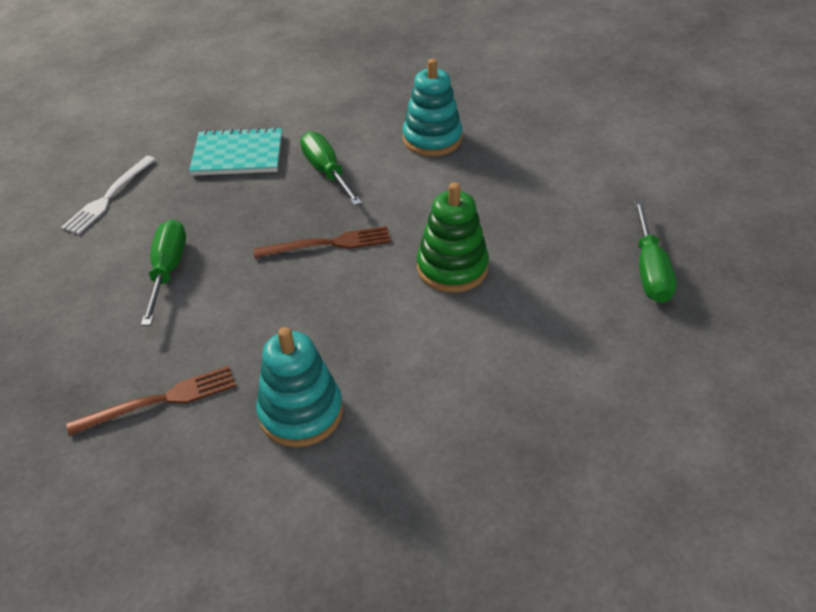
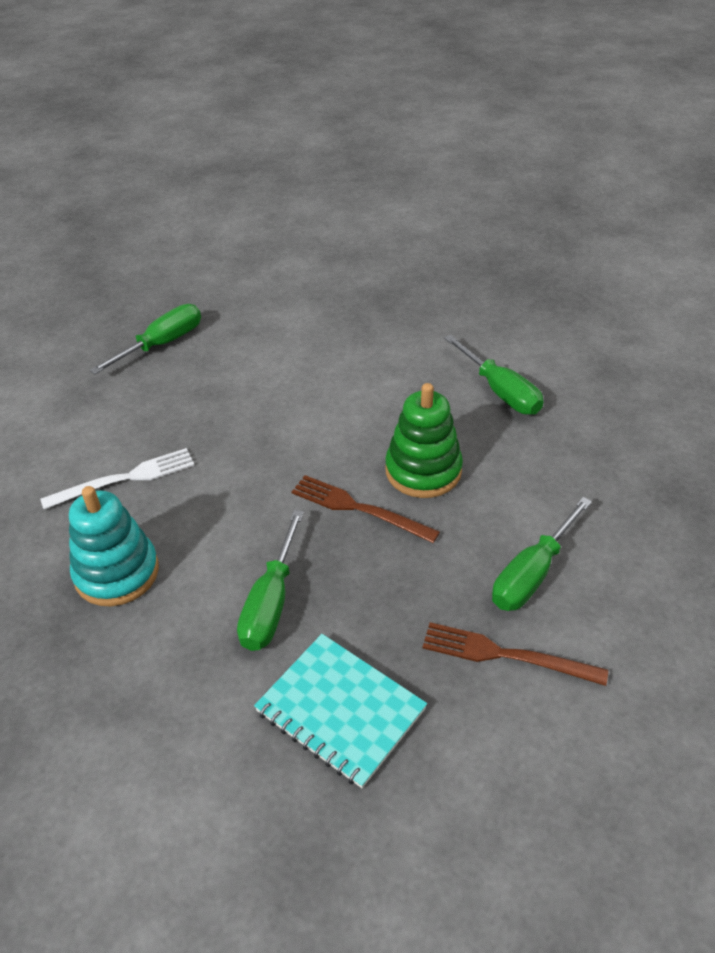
camera: 140 degrees left, 0 degrees up
(109, 197) = (550, 744): white fork -> white fork (125, 479)
(160, 401) = (600, 452): brown fork -> brown fork (506, 655)
(301, 412) = (500, 391): turquoise stacking toy -> green screwdriver
(452, 268) = (286, 424): green stacking toy -> green stacking toy (423, 470)

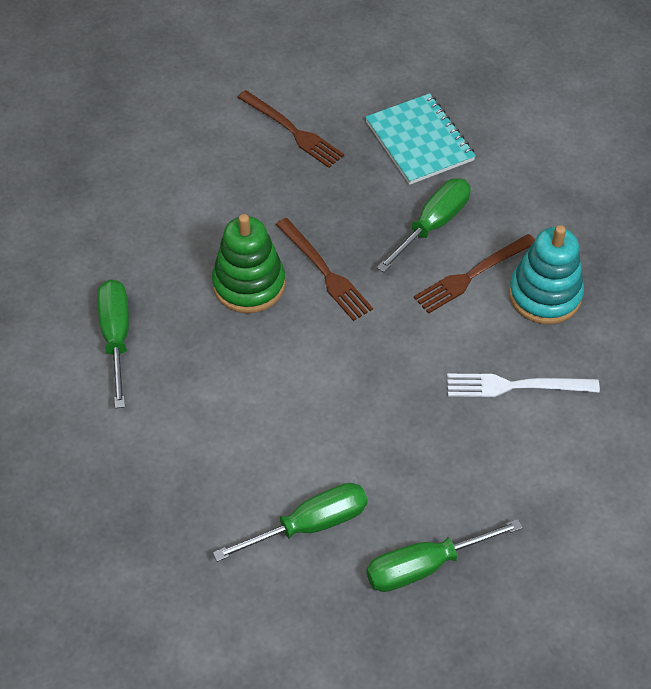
camera: 155 degrees left, 10 degrees up
(204, 564) = (472, 275): none -> brown fork
(532, 573) = (231, 171): green screwdriver -> green screwdriver (309, 525)

